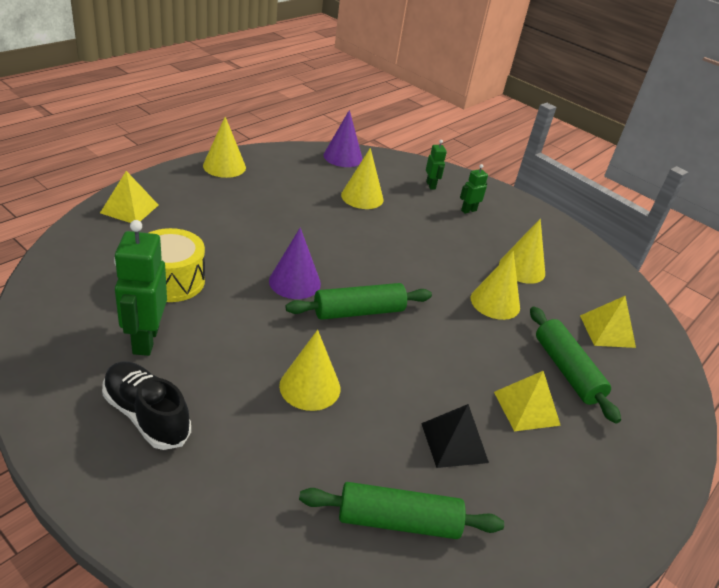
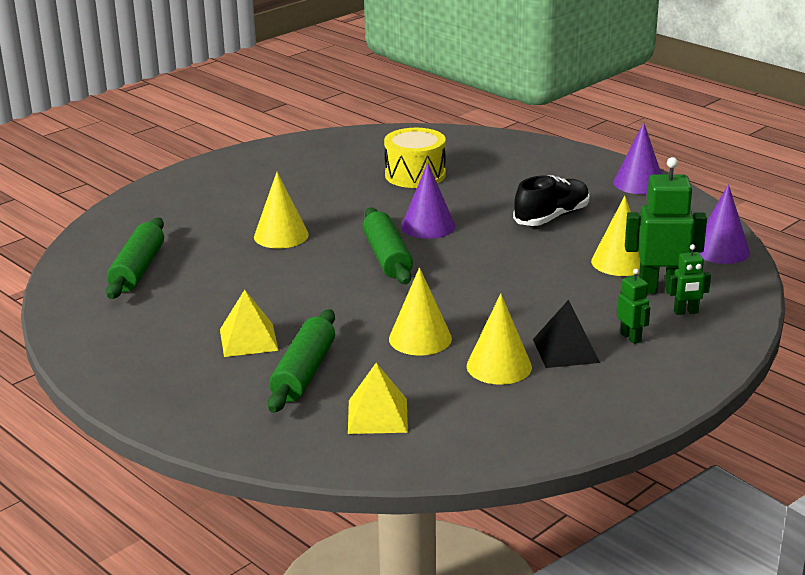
camera: 100 degrees right, 10 degrees down
(129, 209) = (524, 149): yellow pyramid -> none
(145, 340) = (335, 172): green robot -> green robot (660, 289)
(146, 415) = (253, 180): black shoe -> black shoe (552, 217)
(224, 166) = (639, 183): yellow cone -> purple cone
(454, 442) = (210, 297): black pyramid -> black pyramid (565, 351)
(566, 370) = (304, 372): green rolling pin -> green rolling pin turned 60 degrees counterclockwise

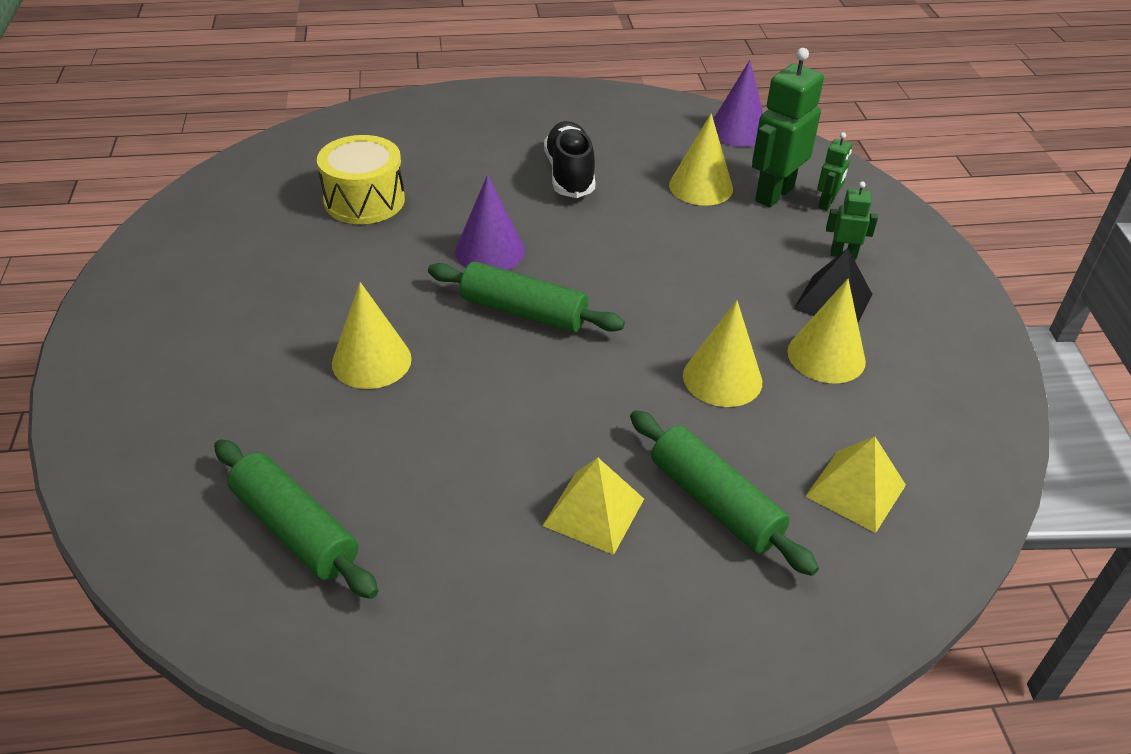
camera: 55 degrees left, 15 degrees up
(639, 183) = (566, 100): purple cone -> none

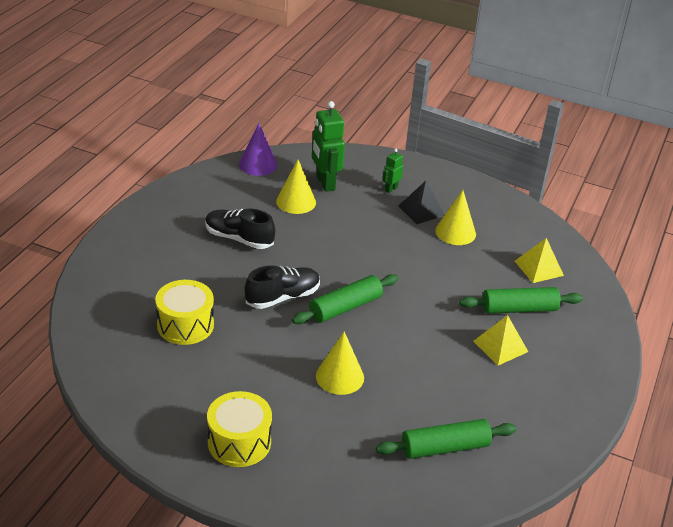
camera: 60 degrees left, 5 degrees down
(180, 322) = (239, 442): none -> yellow drum
(490, 251) = (283, 297): purple cone -> black shoe
(722, 378) = (446, 268): yellow cone -> none
(826, 204) = (348, 172): green robot -> none

